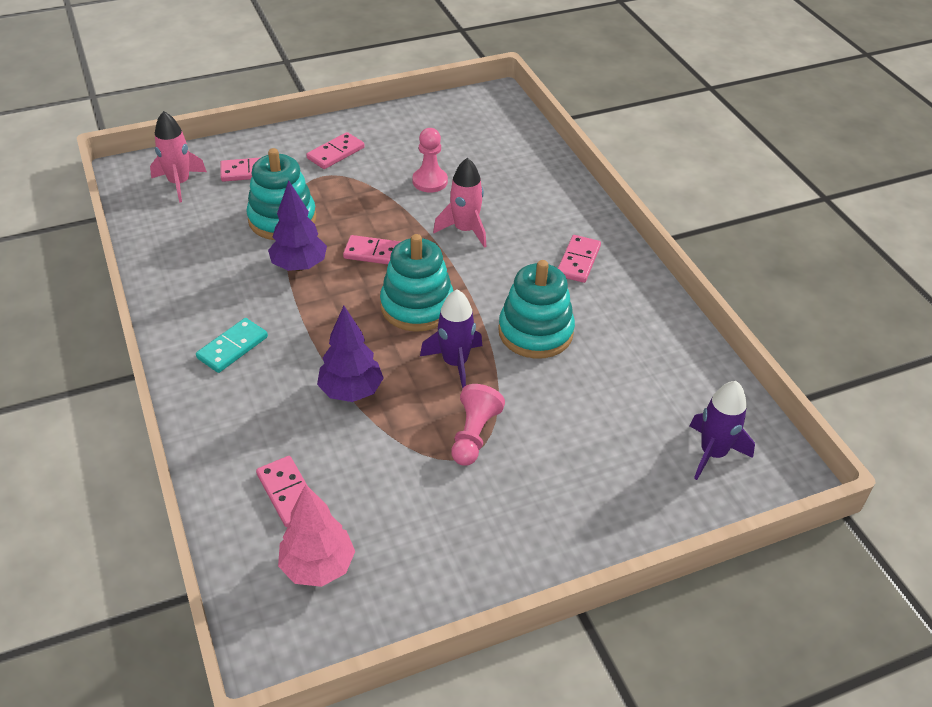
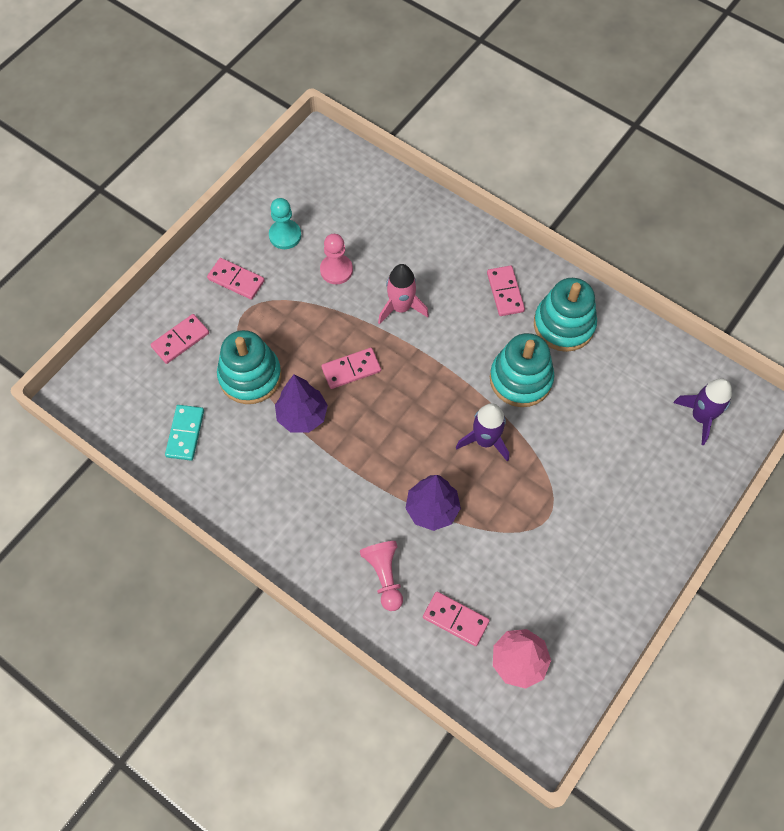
camera: 30 degrees left, 20 degrees up
(179, 183) = (132, 386): pink rocket -> none
(232, 347) = (315, 522): turquoise domino -> turquoise domino (185, 433)
(336, 153) = (236, 280): pink domino -> pink domino turned 75 degrees counterclockwise
(407, 142) = (285, 235): none -> turquoise pawn
(417, 306) = (420, 404): turquoise stacking toy -> turquoise stacking toy (564, 325)
(474, 435) = (542, 495): pink pawn -> pink pawn (384, 576)

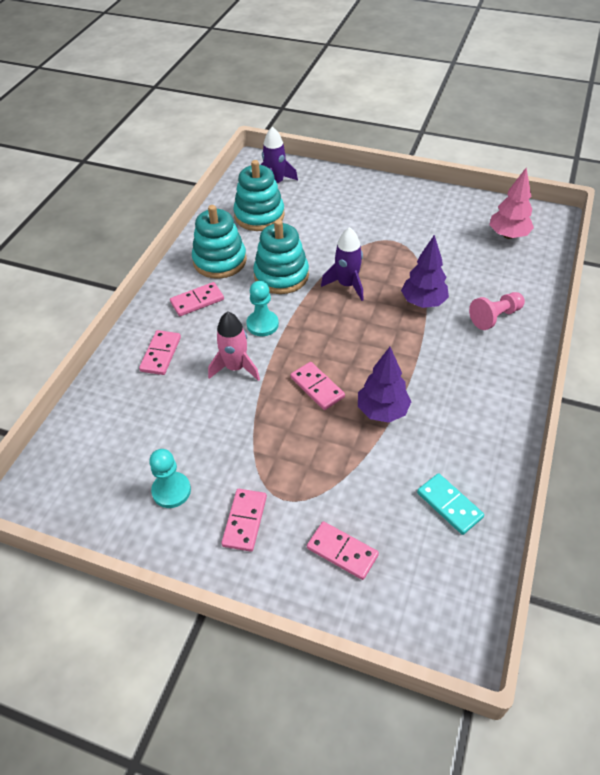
camera: 105 degrees left, 15 degrees down
(185, 433) = (449, 505): turquoise domino -> turquoise domino turned 60 degrees clockwise
(250, 376) = (358, 468): turquoise stacking toy -> turquoise stacking toy (259, 215)
(336, 270) = (206, 430): pink pawn -> none
(451, 343) = (262, 324): none -> turquoise pawn
(455, 619) = (501, 271): pink domino -> pink domino (160, 354)

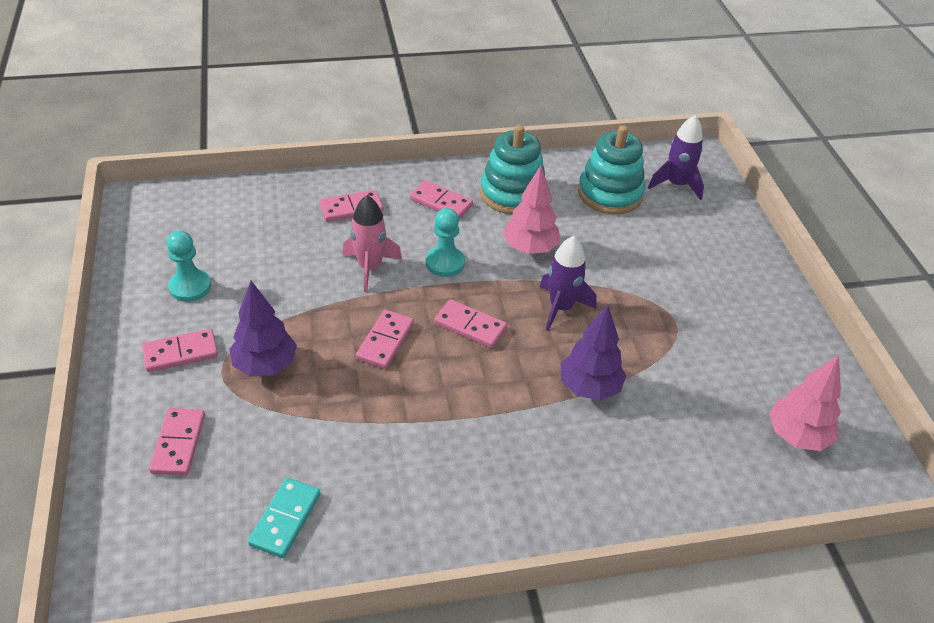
camera: 55 degrees right, 5 degrees down
(281, 275) = (530, 248): turquoise stacking toy -> pink tree
(333, 336) = (470, 326): none -> pink domino
(382, 411) = (386, 409): purple tree -> purple tree (265, 365)
(495, 317) = (622, 470): pink pawn -> none

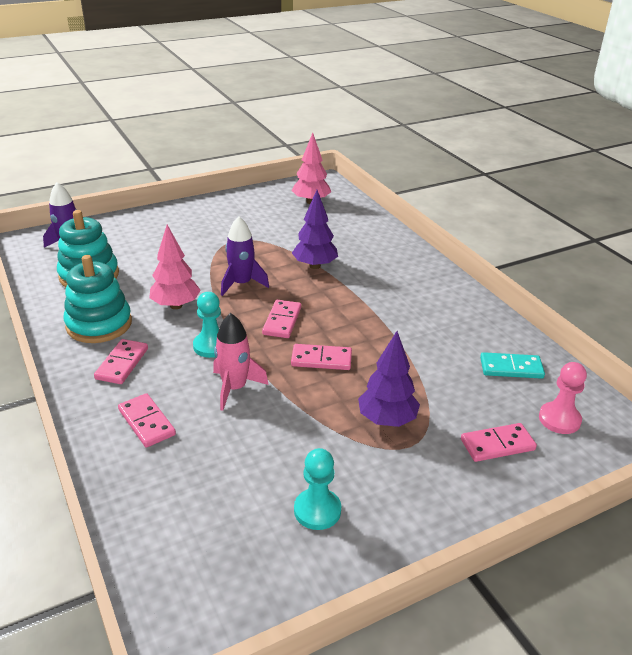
camera: 105 degrees left, 10 degrees down
(176, 524) = (559, 419): none -> pink pawn
(180, 353) = (406, 482): pink domino -> none

